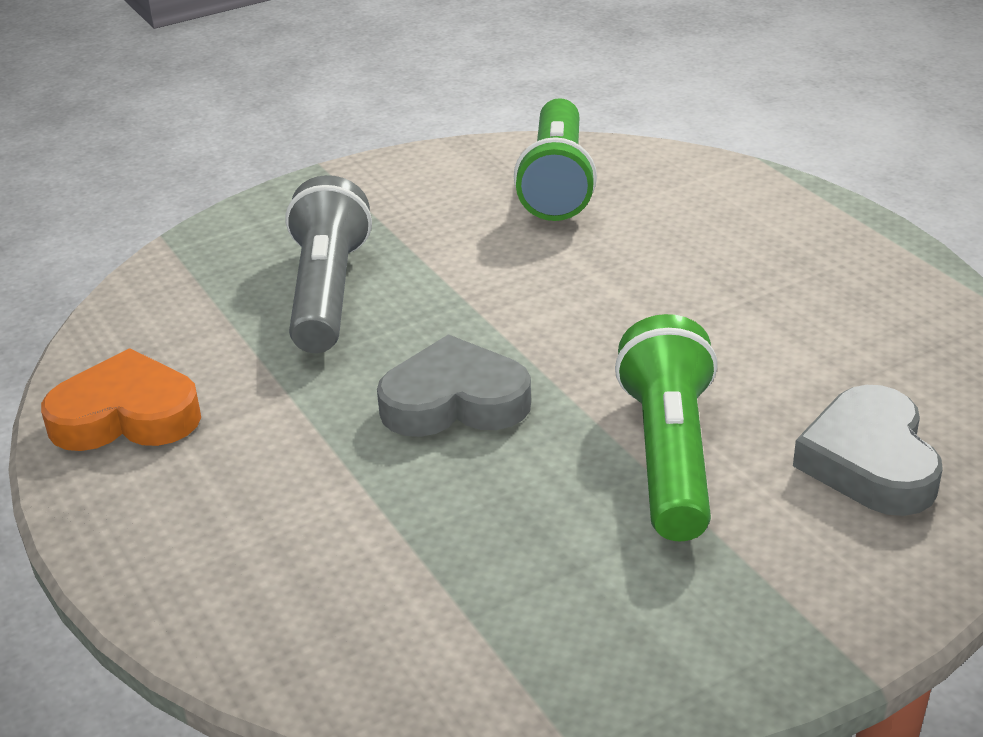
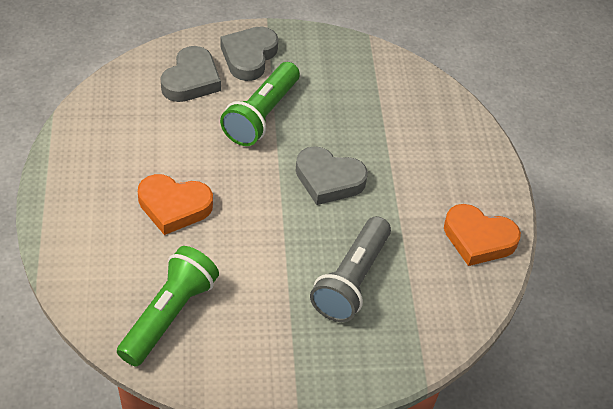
camera: 160 degrees left, 15 degrees up
(674, 277) = (174, 206): none -> orange heart
(813, 561) = (249, 56): none -> grey heart

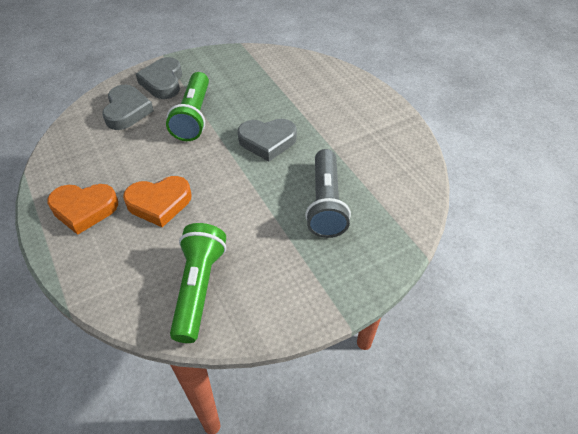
camera: 20 degrees left, 0 degrees up
(478, 239) = (394, 141): orange heart -> orange heart (84, 209)

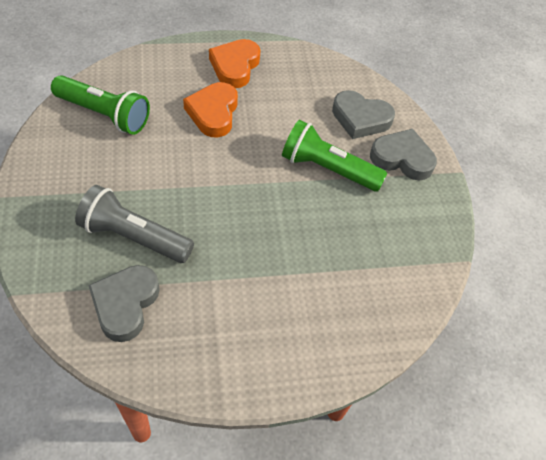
camera: 105 degrees right, 5 degrees up
(267, 141) = (254, 220): grey heart -> grey heart (125, 304)

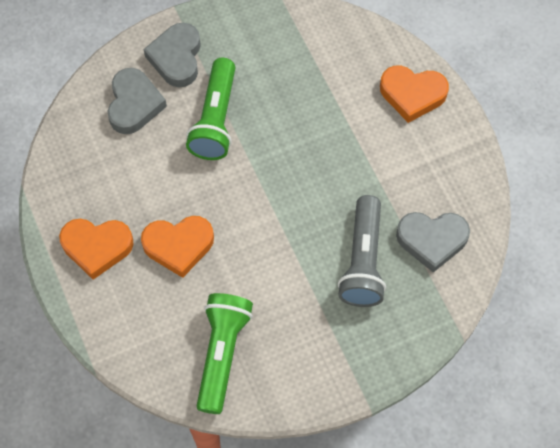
camera: 100 degrees left, 10 degrees up
(304, 348) = (412, 94): none -> orange heart

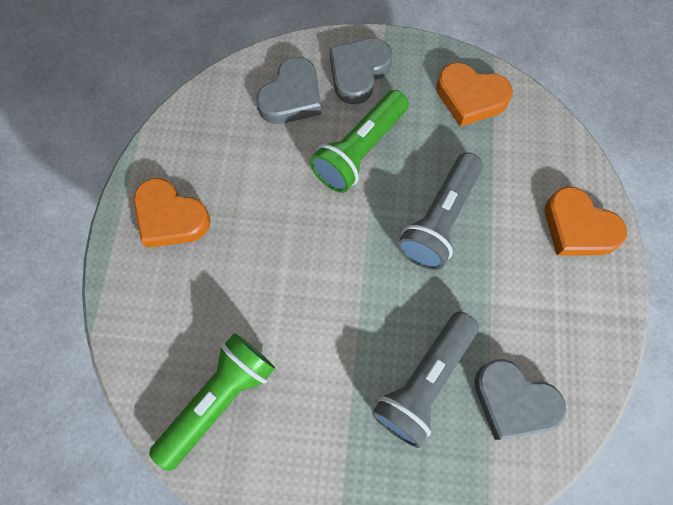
camera: 30 degrees right, 5 degrees up
(178, 246) = (247, 259): orange heart -> orange heart (470, 98)
(308, 141) = (439, 220): none -> grey flashlight

